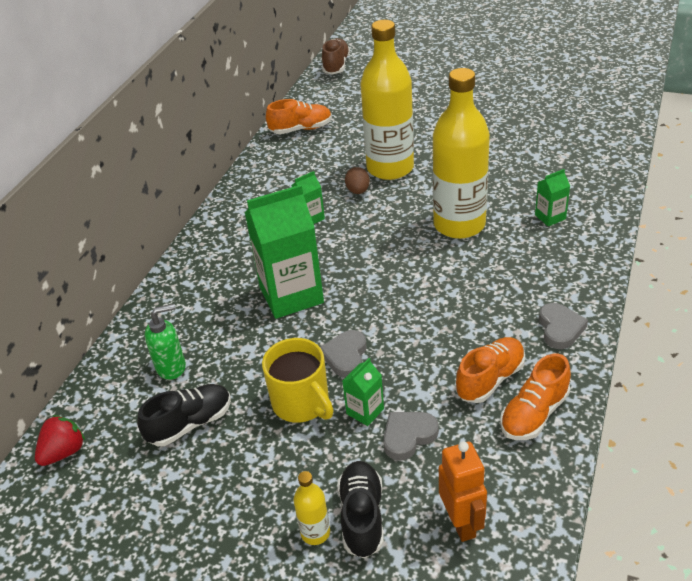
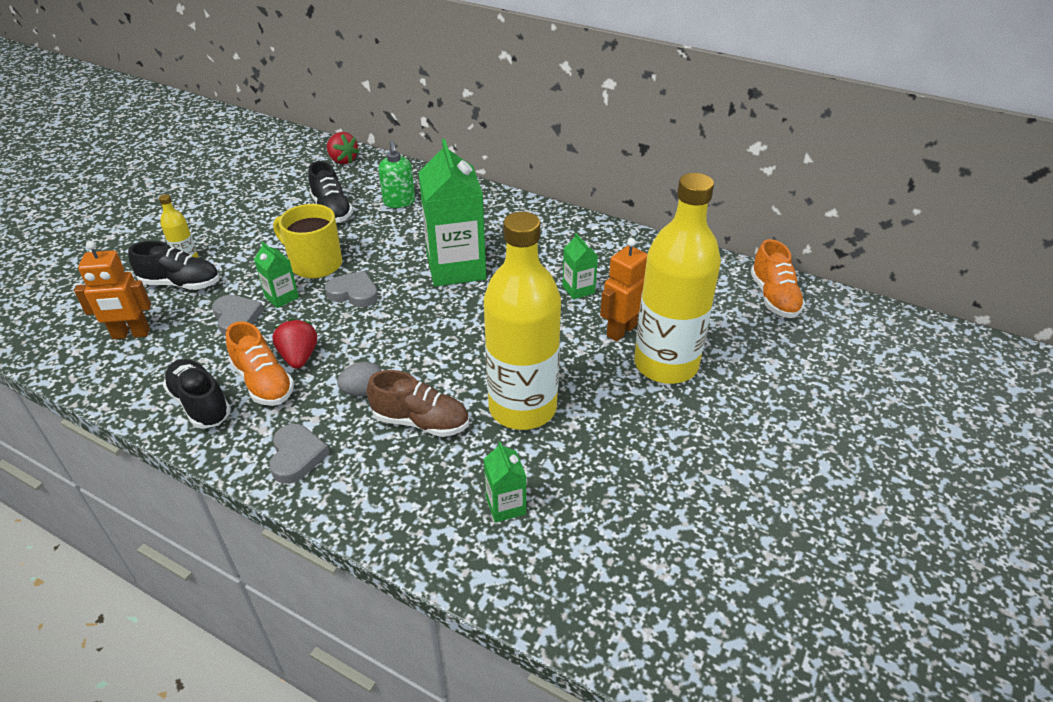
camera: 95 degrees right, 0 degrees up
(302, 403) = (315, 264): yellow mug -> yellow mug turned 60 degrees clockwise
(336, 65) = (962, 345): brown shoe -> brown shoe (421, 422)
(358, 191) = (621, 330): brown egg -> orange robot
(449, 366) = (299, 357): none -> red strawberry
(475, 311) = (363, 391): none -> grey egg
(534, 414) = (200, 404): orange shoe -> black shoe
(560, 328) = (297, 456): grey heart -> grey heart turned 105 degrees counterclockwise

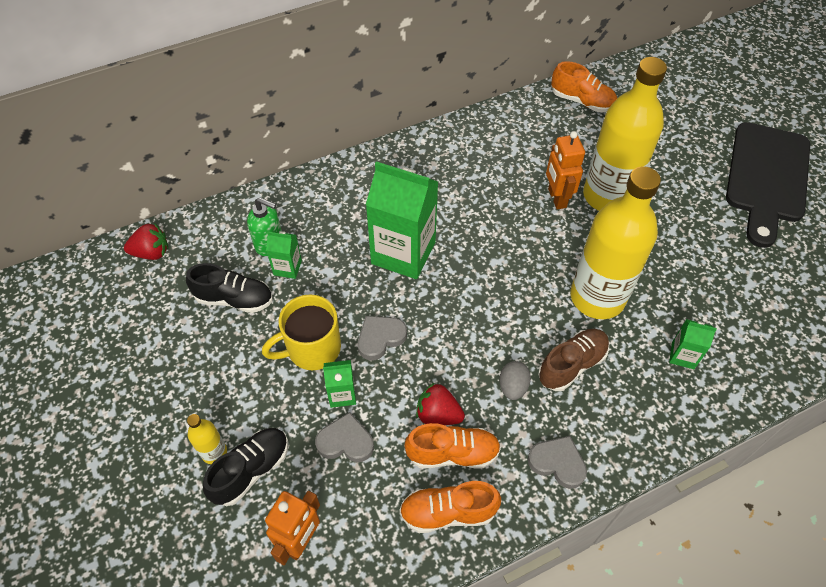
camera: 55 degrees left, 15 degrees up
(200, 404) = (448, 512): black shoe -> orange shoe
(578, 289) = (492, 194): green carton -> green carton (287, 267)
(859, 488) = (767, 177): none -> black cutting board

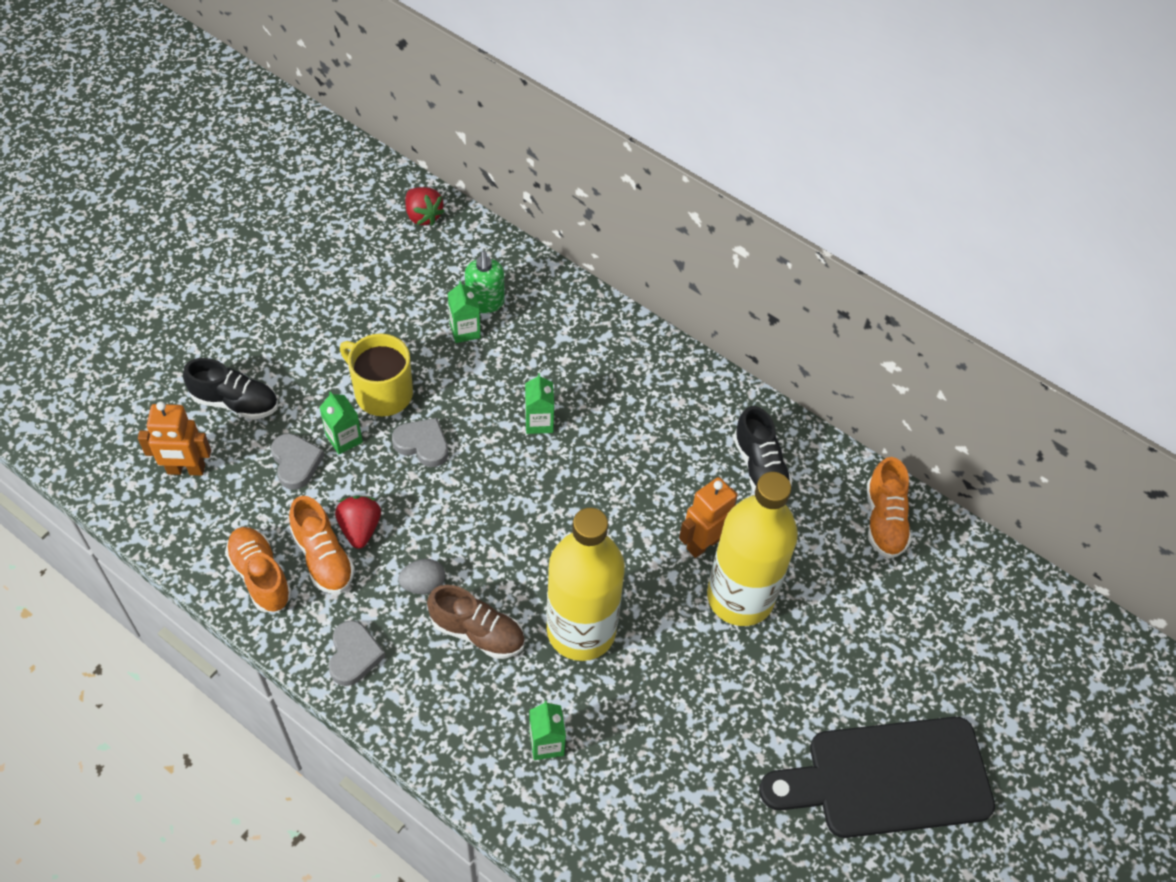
camera: 60 degrees right, 0 degrees up
(214, 452) = (240, 366): yellow bottle -> none
(234, 299) = (405, 305): black shoe -> black shoe (760, 467)
(403, 253) = (539, 422): green carton -> green carton, size x0.46

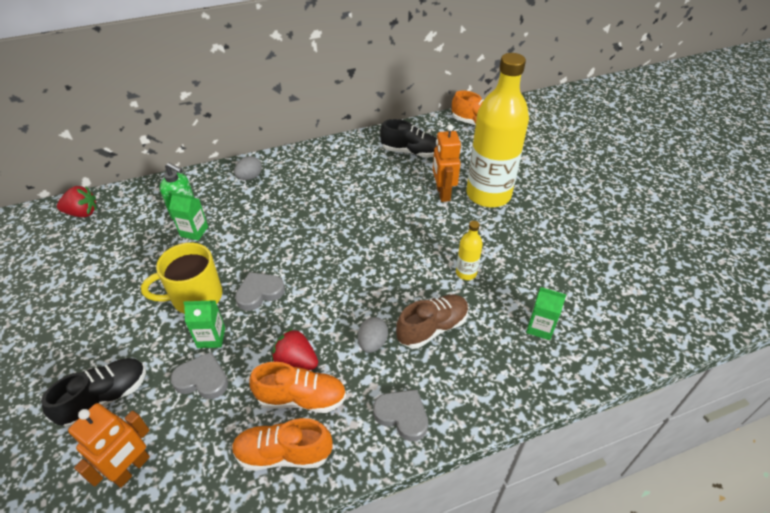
camera: 55 degrees left, 10 degrees down
(539, 422) = (298, 226): green carton -> none
(581, 630) = (466, 273): yellow bottle -> yellow bottle, size x0.41
(584, 325) = (250, 177): none -> grey egg
(888, 778) = (633, 189): black cutting board -> none

